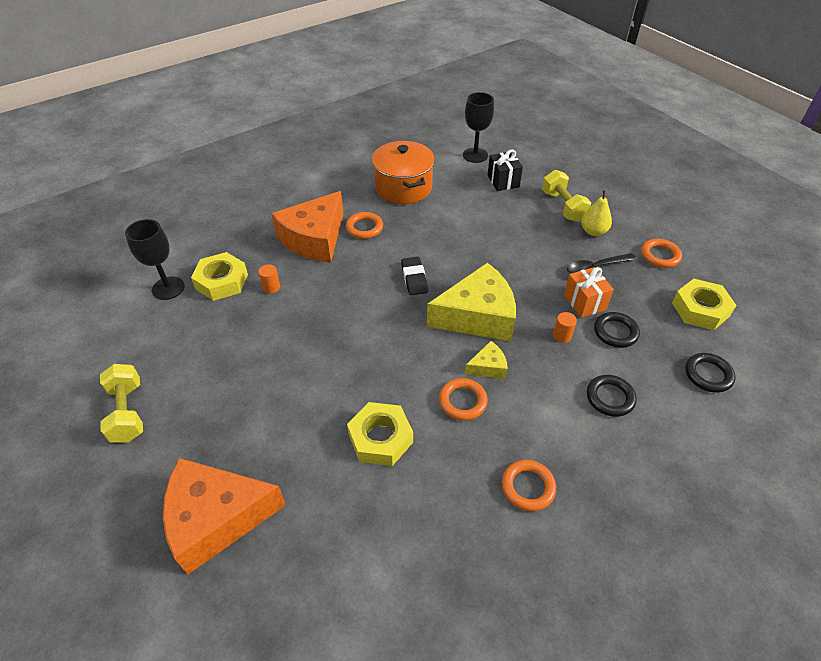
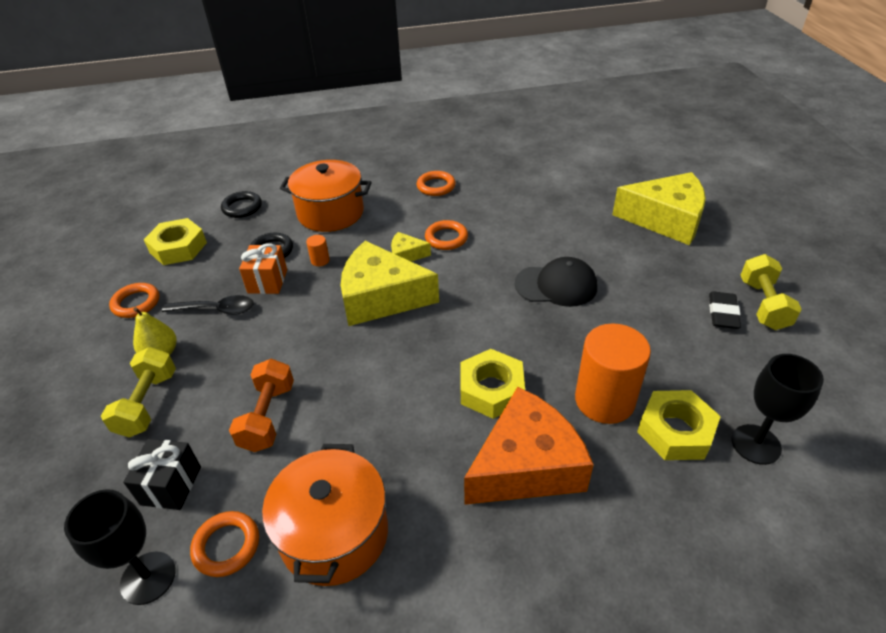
camera: 155 degrees left, 5 degrees down
(217, 518) = (665, 219): orange cheese -> yellow cheese
(271, 287) = (604, 400): orange cylinder -> orange cylinder, size x2.47
(329, 375) = (556, 285): none -> black cap
(364, 228) = (443, 461): orange ring -> orange ring (226, 546)
(380, 438) = (527, 232): yellow nut -> yellow nut (491, 389)
(414, 278) = (419, 358): black eraser -> black eraser (722, 313)
(484, 220) = (268, 417): none -> orange dumbbell
(610, 398) = (330, 213): black ring -> orange pot

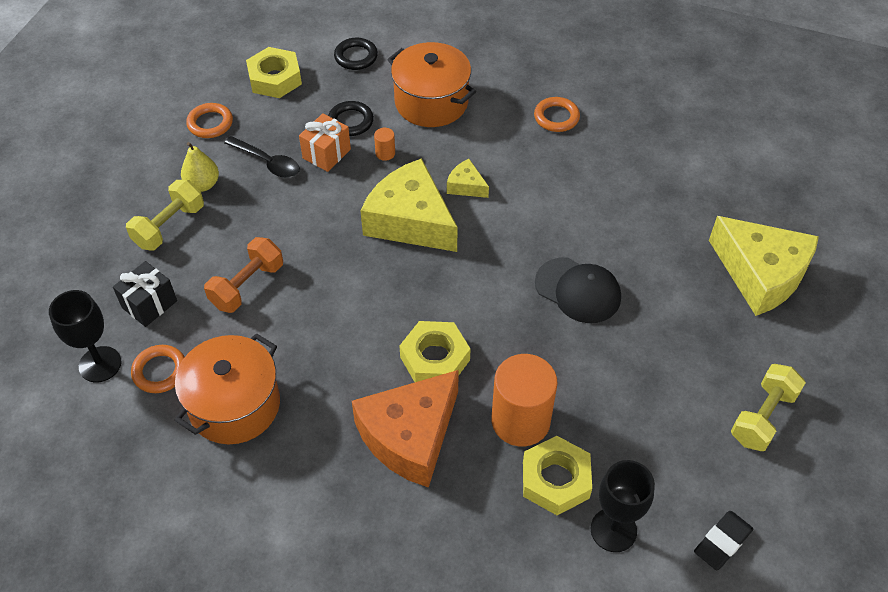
camera: 30 degrees right, 10 degrees up
(446, 238) = (517, 185): orange ring -> none
(526, 465) = (410, 436): orange cheese -> orange cheese turned 135 degrees clockwise
(722, 313) = (712, 403): black eraser -> black eraser (722, 542)

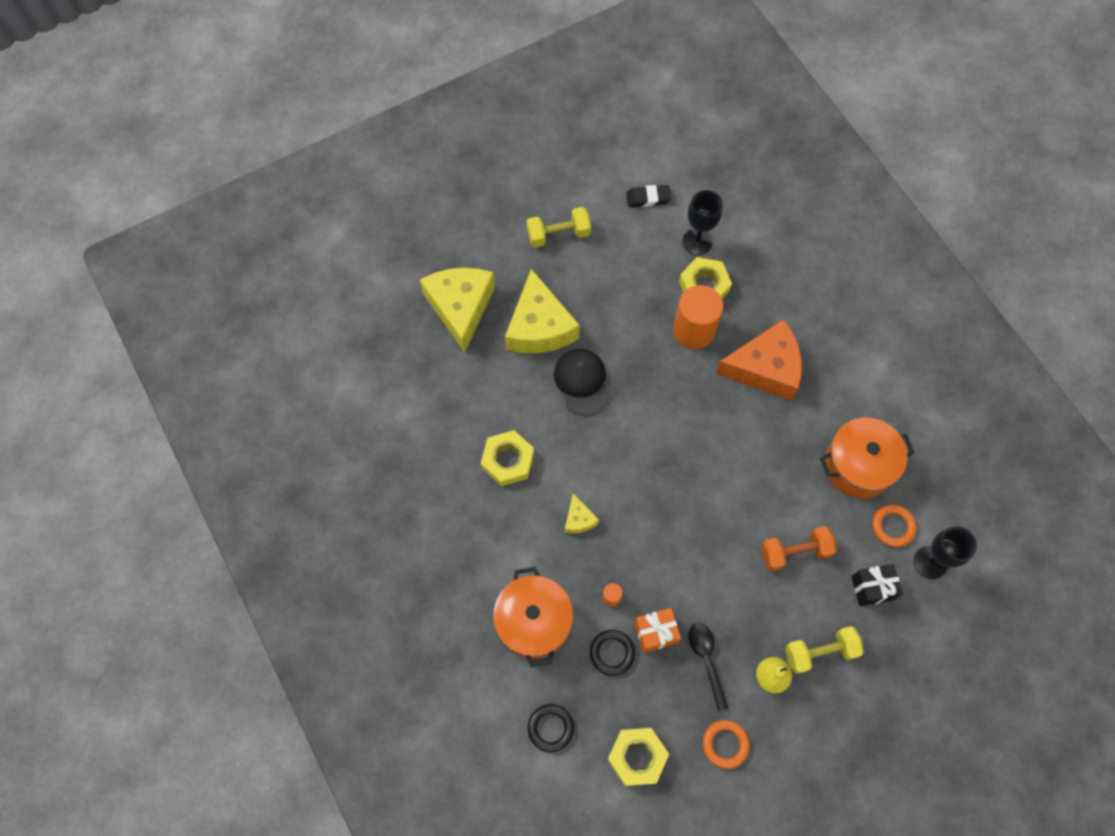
camera: 140 degrees left, 15 degrees up
(410, 220) = (643, 520): yellow cheese -> yellow cheese (539, 327)
(435, 358) = (711, 404): yellow nut -> yellow nut (508, 460)
(556, 117) = (456, 529): orange ring -> none

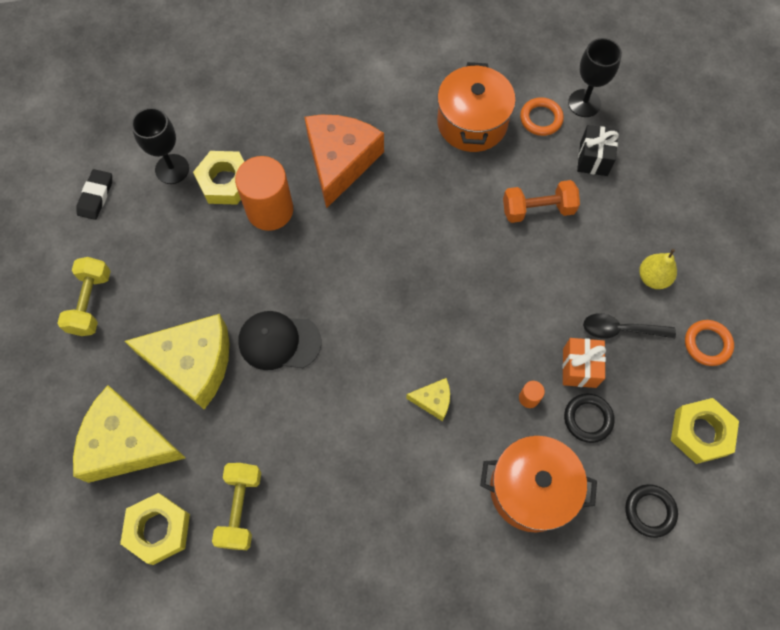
camera: 70 degrees left, 0 degrees up
(508, 460) = (337, 453): yellow nut -> yellow nut (158, 529)
(794, 552) = (538, 209): orange dumbbell -> orange dumbbell turned 75 degrees clockwise
(820, 652) = (641, 226): yellow dumbbell -> yellow dumbbell (240, 508)

